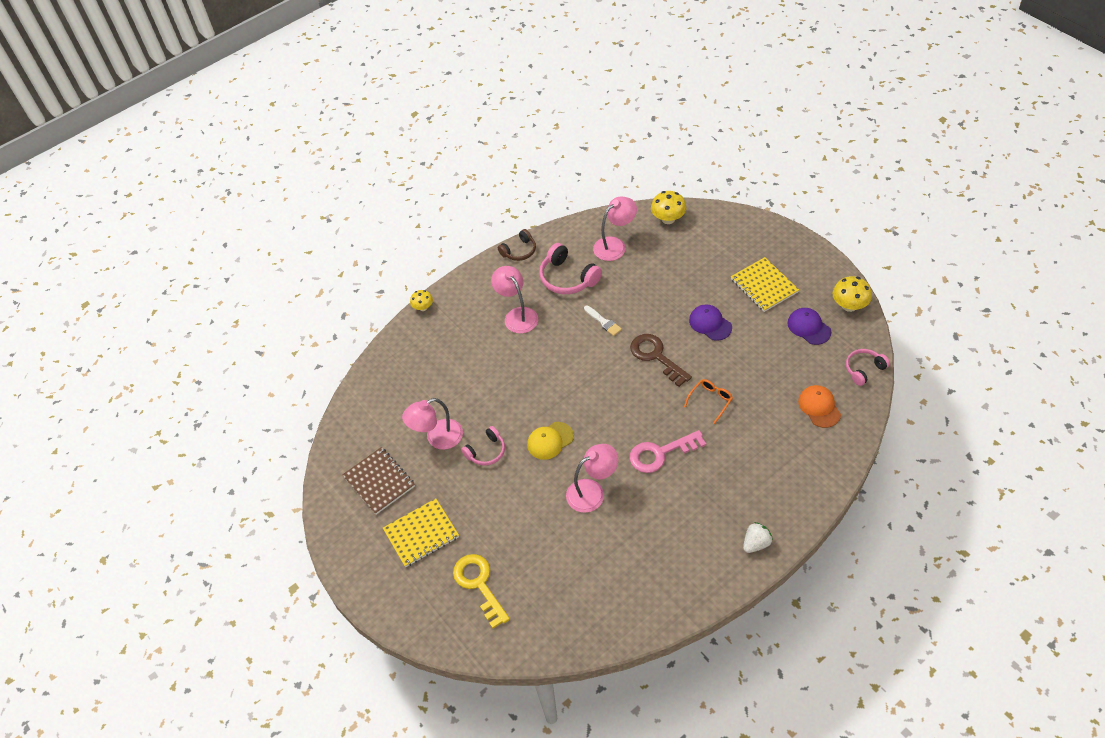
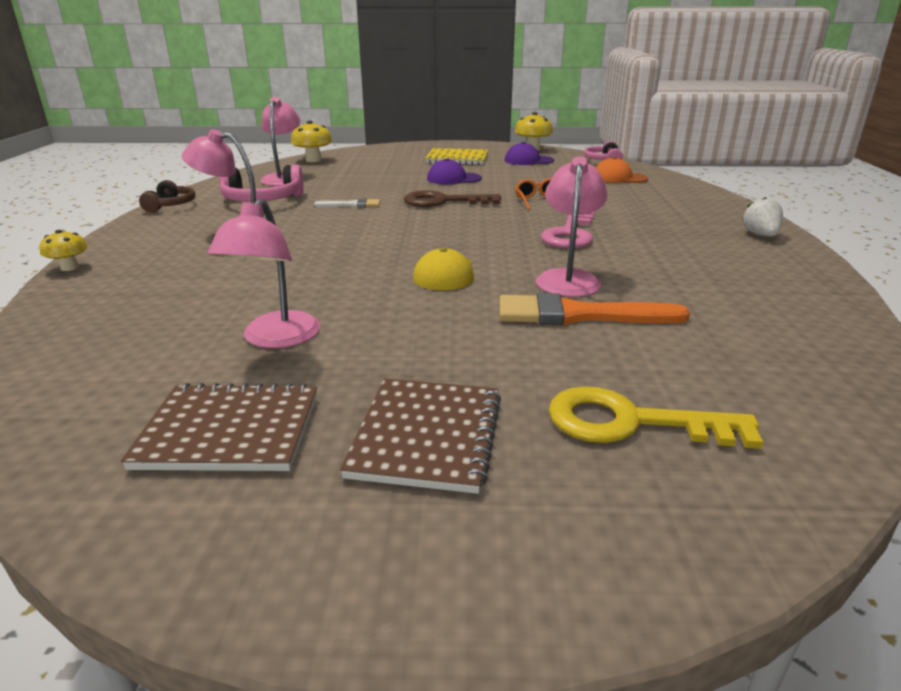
camera: 55 degrees left, 25 degrees down
(421, 533) = (426, 436): yellow notebook -> brown notebook
(486, 452) = (378, 314): pink headphones -> none
(553, 520) = (579, 315): none -> orange brush

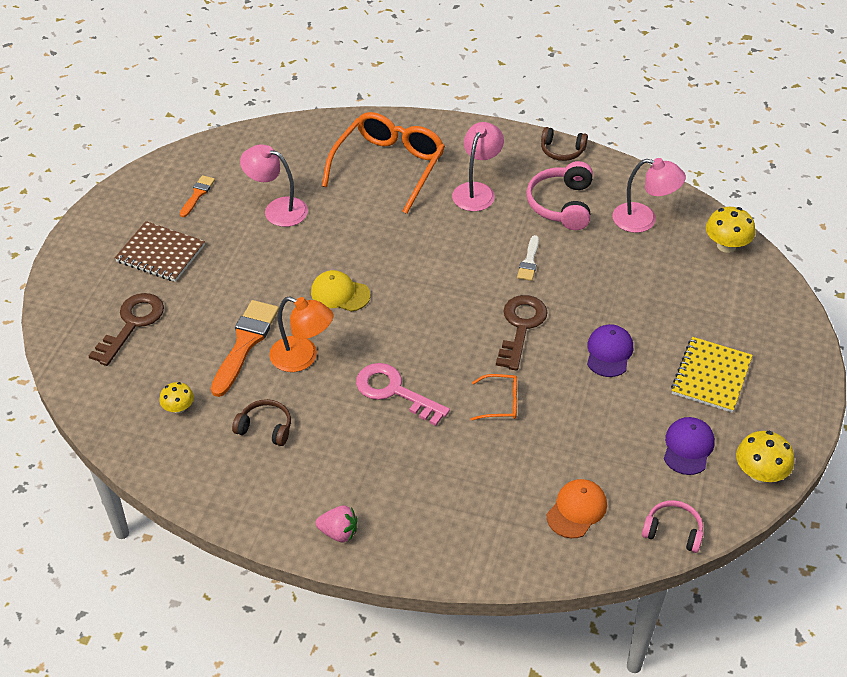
camera: 105 degrees right, 20 degrees up
(70, 267) = (425, 119): yellow mushroom -> yellow mushroom (178, 408)
(177, 276) = (389, 167): none -> orange glasses
(229, 431) = (197, 195): brown notebook -> orange brush
(568, 278) = (302, 358): pink lamp -> orange lamp
(632, 422) = (132, 324): yellow key -> brown key
(693, 281) = (265, 428): none -> brown headphones
(760, 235) = (339, 532): white strawberry -> pink strawberry

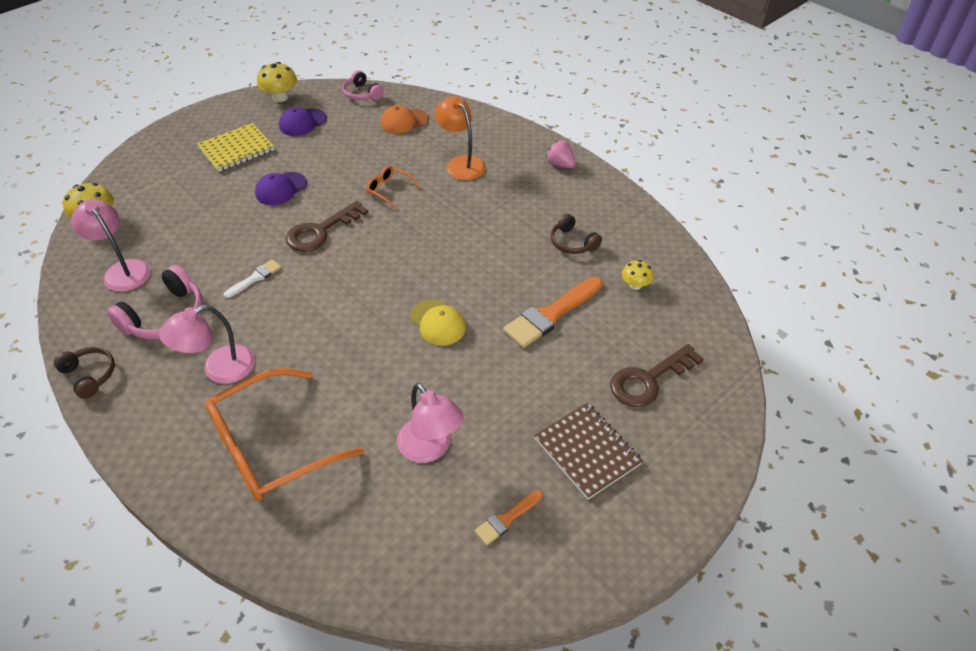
camera: 150 degrees left, 0 degrees up
(302, 358) = (509, 281): orange lamp -> orange lamp (461, 163)
(394, 391) = (457, 227): pink key -> none

